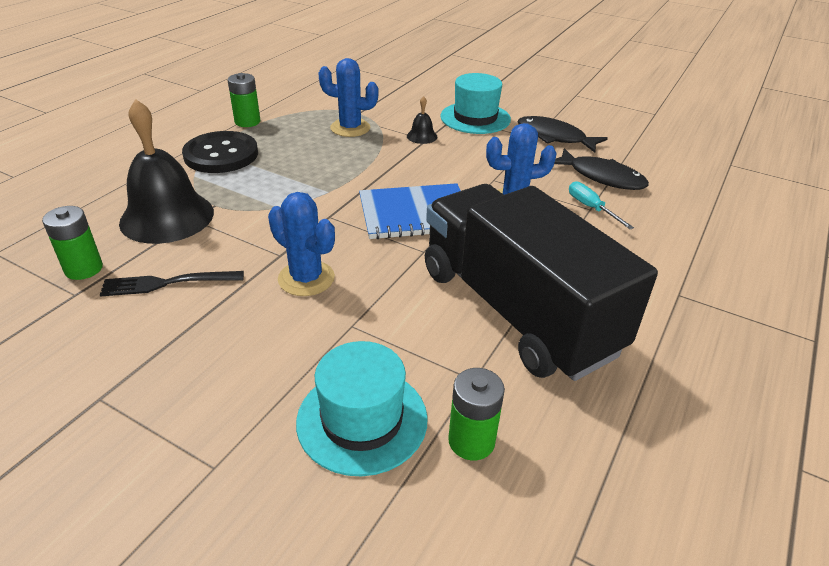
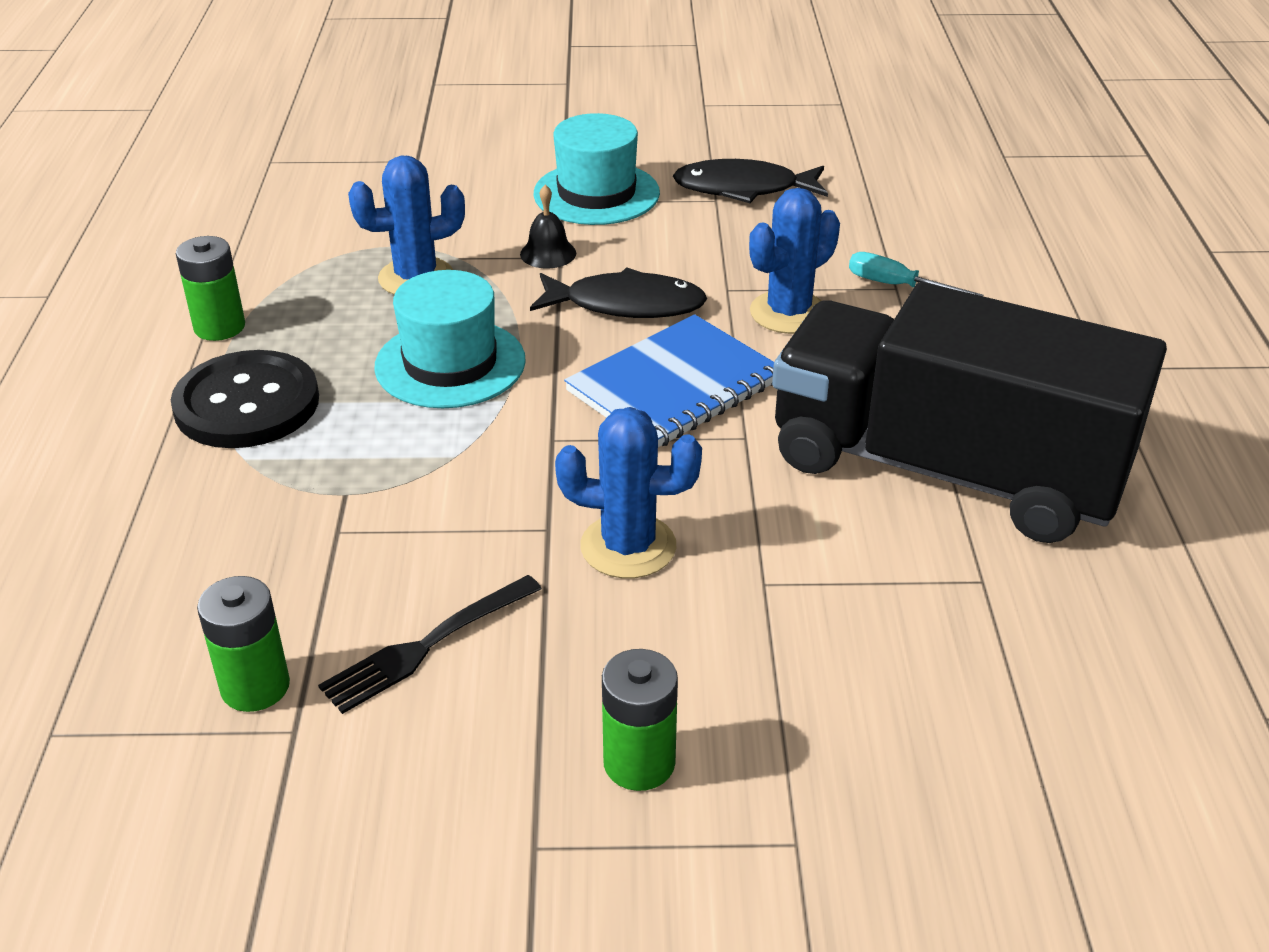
camera: 30 degrees left, 0 degrees up
(167, 217) = (288, 545): black bell -> none
(362, 420) = (909, 694): turquoise hat -> turquoise hat (450, 364)
(471, 441) = (1054, 654): green battery -> green battery (639, 763)
(602, 177) = (866, 232): black fish -> black fish (626, 305)

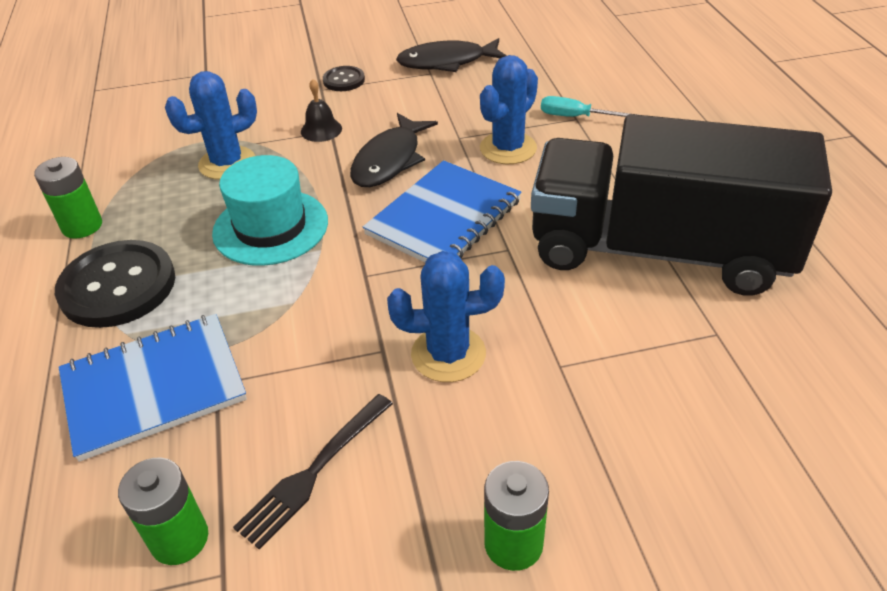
camera: 10 degrees left, 5 degrees up
(263, 523) = (154, 387): none -> blue notebook
(596, 193) = (344, 80): turquoise hat -> black button
(626, 305) = (389, 160): black fish -> black fish turned 120 degrees clockwise

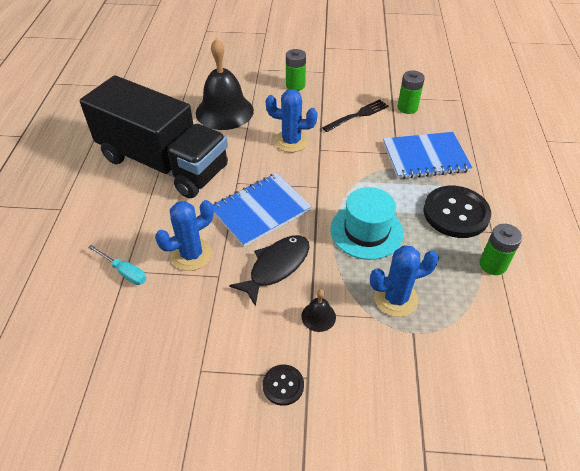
camera: 165 degrees left, 5 degrees up
(447, 62) = (177, 383): black fish -> none
(639, 396) = (224, 111): none -> black bell

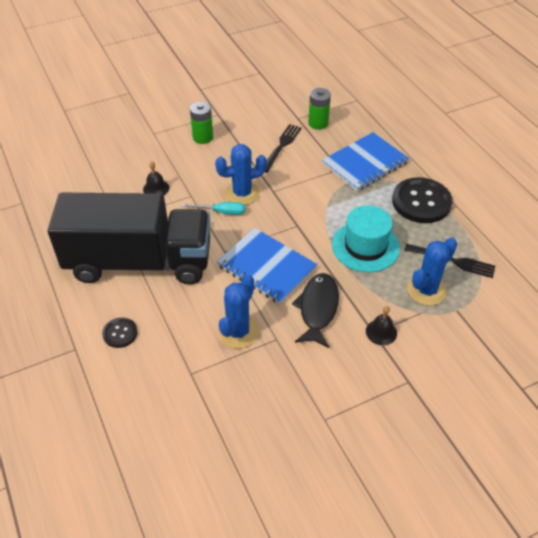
camera: 30 degrees left, 0 degrees up
(124, 272) = (191, 375): turquoise screwdriver -> turquoise screwdriver (221, 212)
(224, 111) = (156, 188): black bell -> black bell, size x0.42
(261, 210) = (266, 267): blue notebook -> blue notebook turned 75 degrees counterclockwise
(283, 385) = (395, 396): black button -> black button (120, 333)
(446, 282) = (452, 261): none -> black fork
(492, 265) = (475, 232): green battery -> none

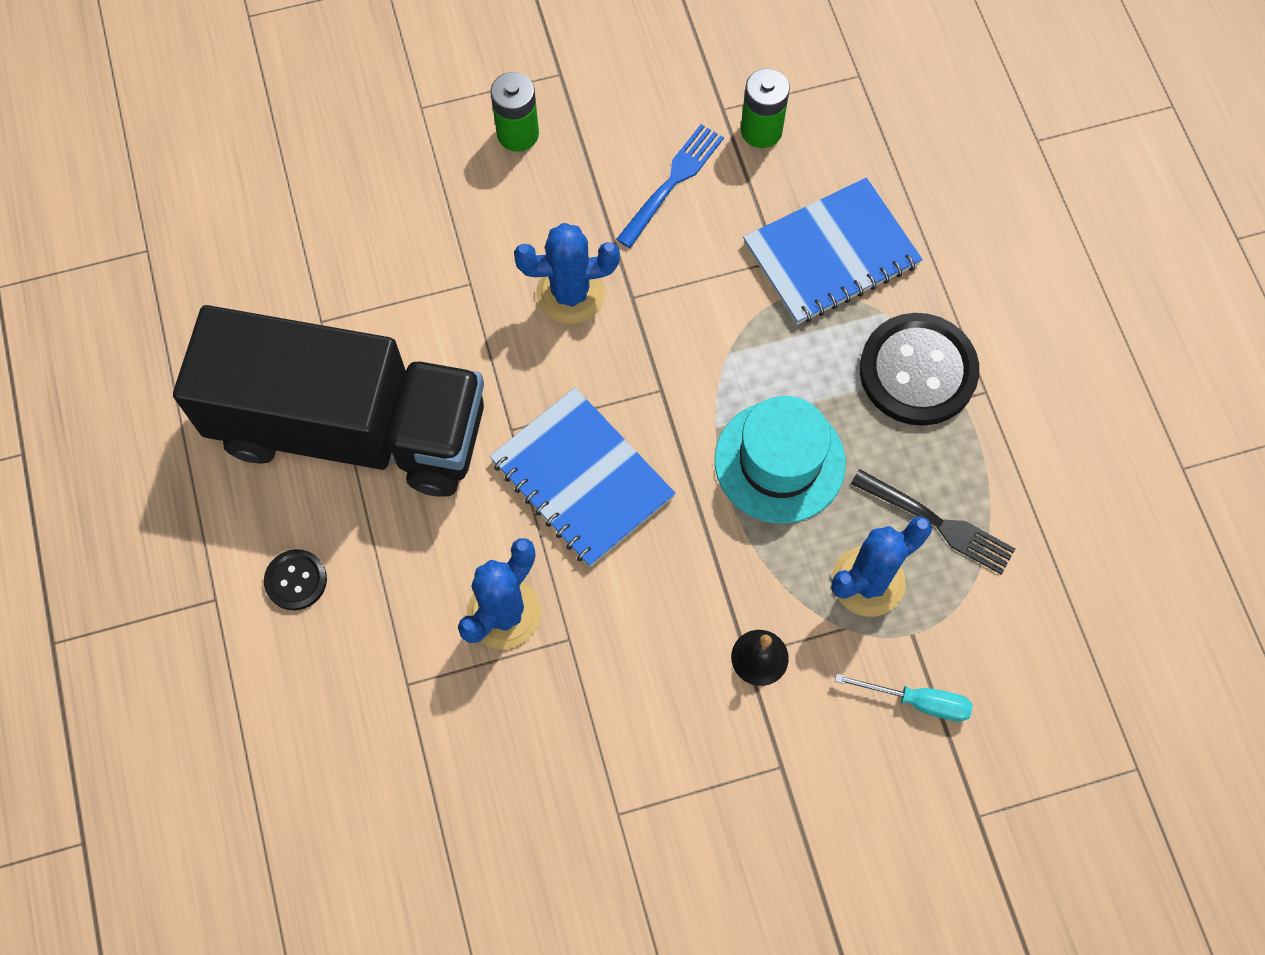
camera: 10 degrees right, 20 degrees up
(156, 188) = (405, 254): black bell -> none
(221, 212) = (522, 334): turquoise screwdriver -> turquoise screwdriver (918, 701)
(281, 146) = (672, 182): black fork -> blue fork
(317, 308) = (656, 588): black fish -> none

